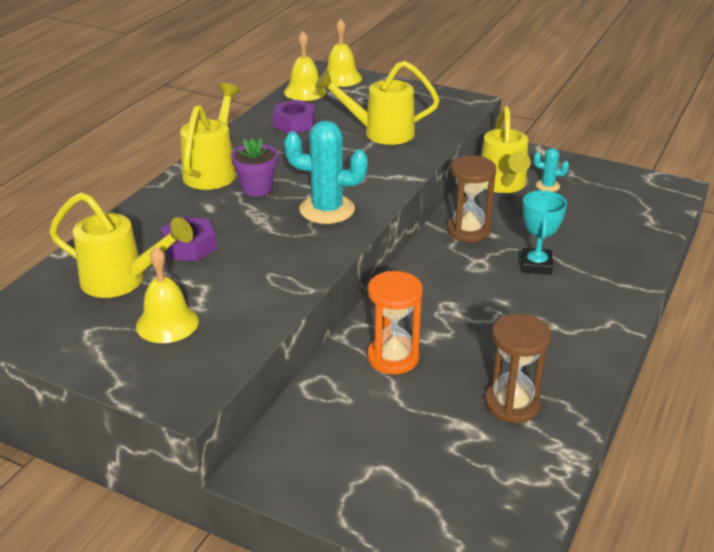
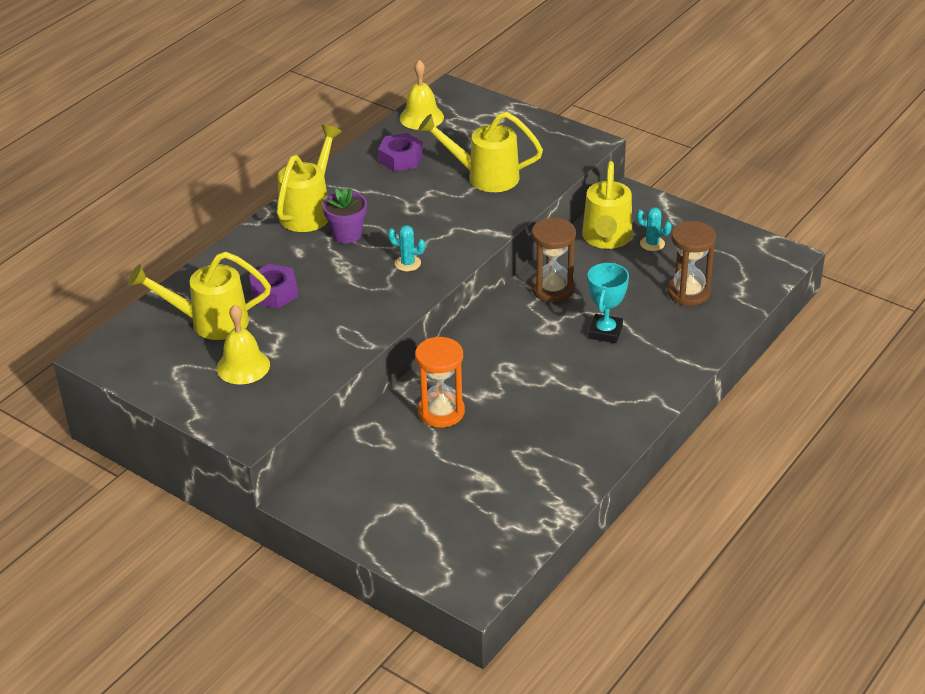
camera: 10 degrees right, 5 degrees up
(122, 281) = (210, 322): yellow watering can -> yellow watering can turned 150 degrees clockwise
(327, 209) = (407, 263): turquoise cactus -> turquoise cactus, size x0.50
(341, 78) = (464, 101): yellow bell -> none
(512, 404) = (532, 463): brown hourglass -> brown hourglass (688, 292)

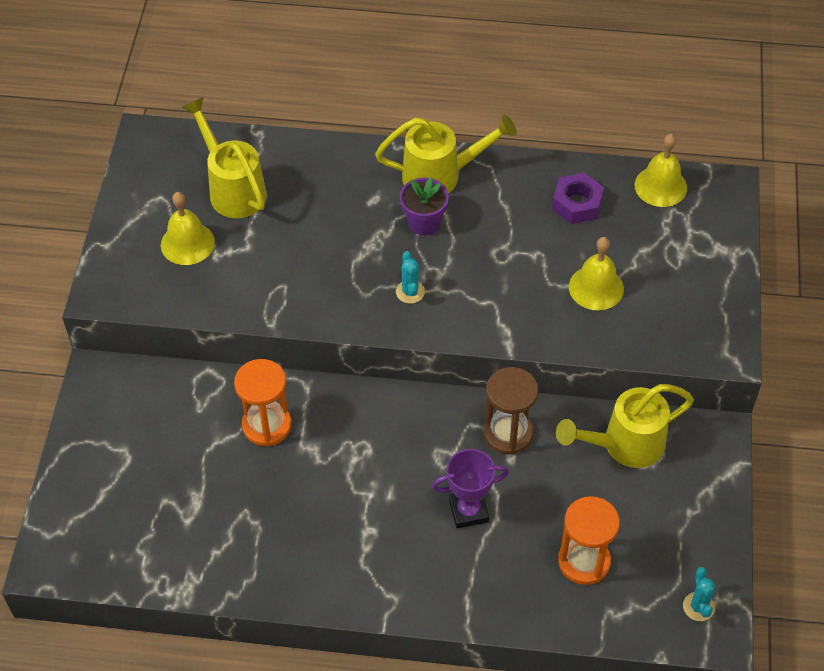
camera: 60 degrees right, 15 degrees up
(274, 292) = (302, 212): purple nut -> none
(484, 177) = (596, 287): yellow watering can -> yellow bell
(605, 332) = (468, 511): turquoise trophy -> purple trophy
(652, 244) = (646, 491): turquoise cactus -> turquoise cactus (698, 607)
(688, 292) = (584, 561): brown hourglass -> orange hourglass

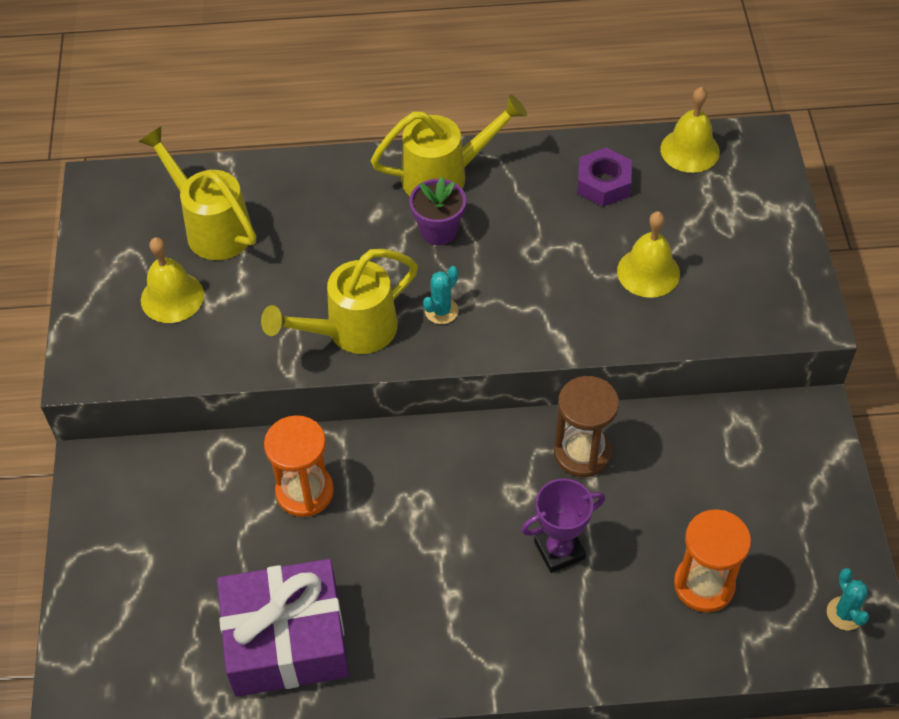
camera: 10 degrees left, 0 degrees up
(225, 543) = (286, 639): none -> purple gift
(410, 292) = (441, 311): turquoise cactus -> turquoise cactus turned 60 degrees clockwise
(624, 445) = (715, 443): yellow watering can -> yellow watering can (352, 331)

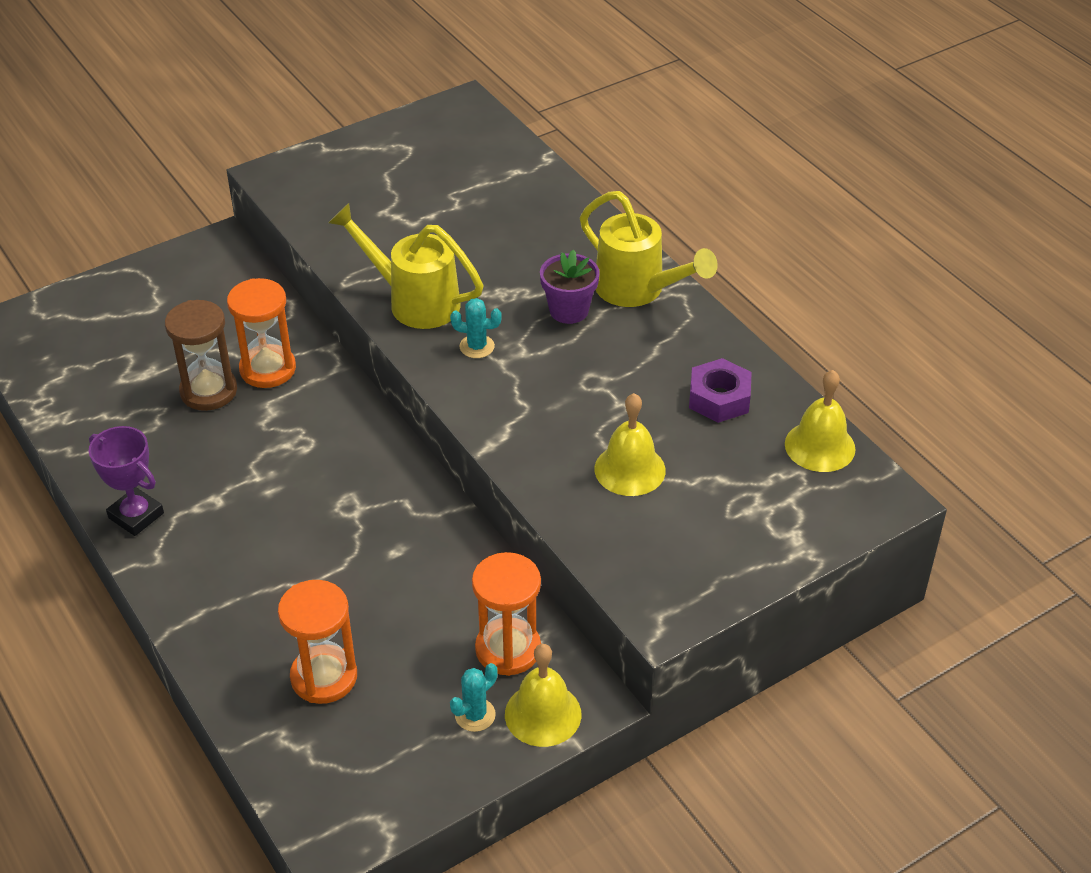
camera: 60 degrees right, 10 degrees down
(172, 297) = (377, 189): yellow bell -> yellow bell (543, 714)
(212, 227) = (467, 180): yellow watering can -> none
(286, 639) = (118, 416): purple gift -> none
(559, 550) = (303, 556): purple trophy -> purple trophy (136, 515)
(582, 453) = (422, 533): brown hourglass -> brown hourglass (208, 391)
(738, 445) = (508, 649): none -> orange hourglass
(845, 613) = (352, 805): turquoise cactus -> turquoise cactus (475, 715)

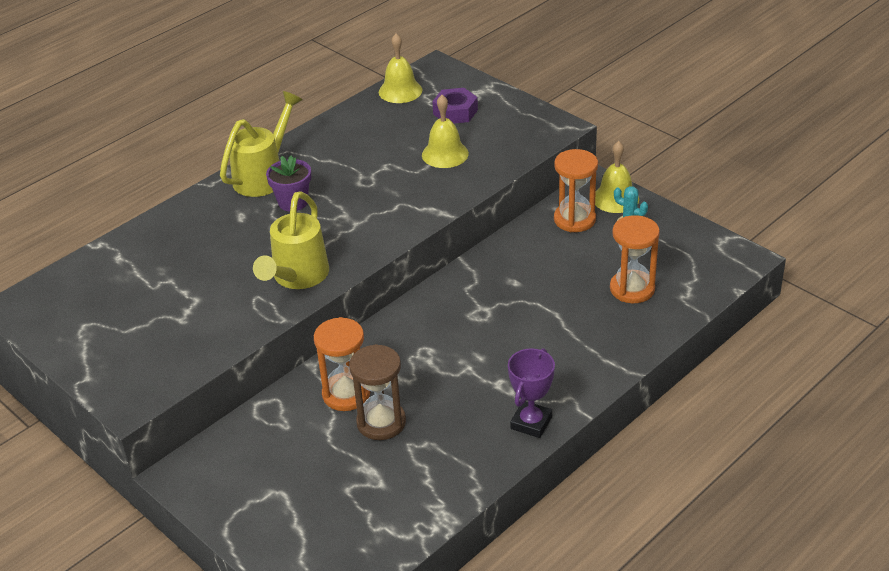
camera: 100 degrees left, 5 degrees down
(477, 346) = (343, 237): turquoise cactus -> none
(719, 398) = (368, 130): purple nut -> purple nut (455, 112)

